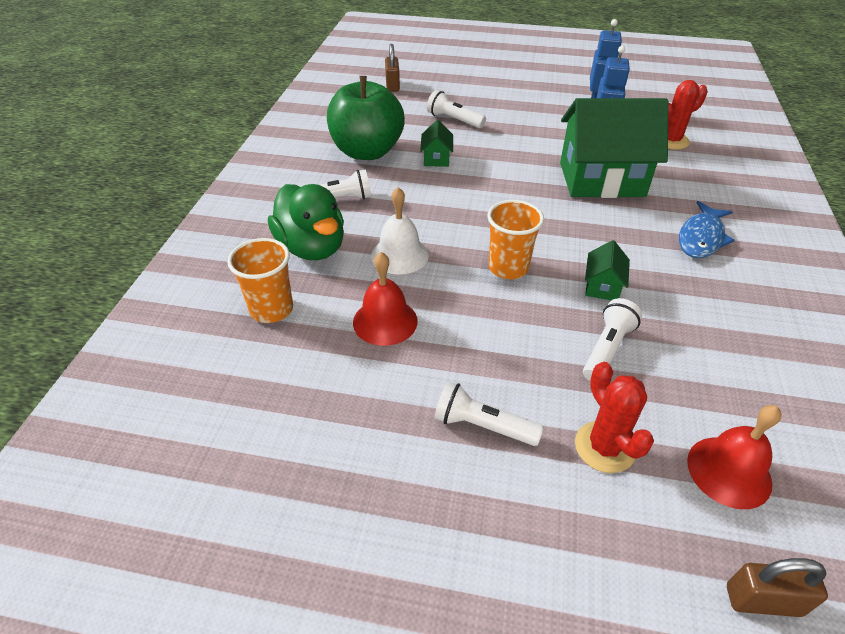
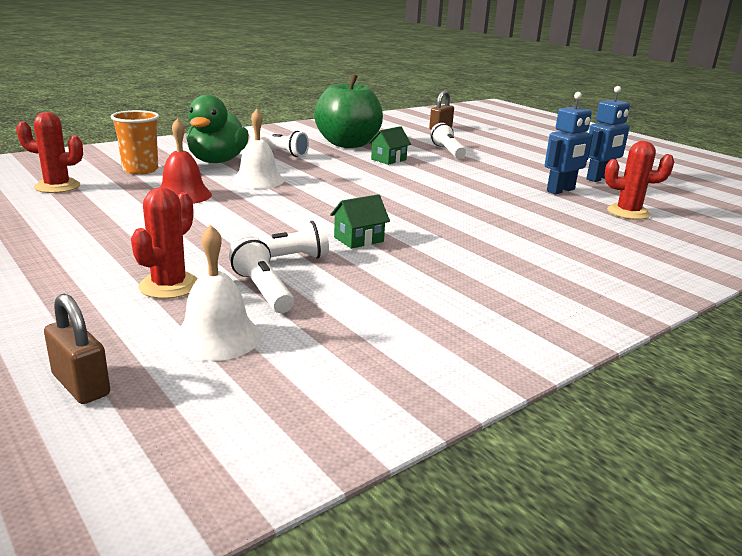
camera: 40 degrees right, 20 degrees down
(248, 394) = (57, 186): none -> red cactus
(483, 426) = (128, 245): white flashlight -> white flashlight (262, 290)
(508, 268) = (312, 208): orange cup -> none
(601, 179) = (499, 205): green house -> none
(701, 238) = (513, 256): blue fish -> none
(729, 471) = (217, 337): red bell -> white bell

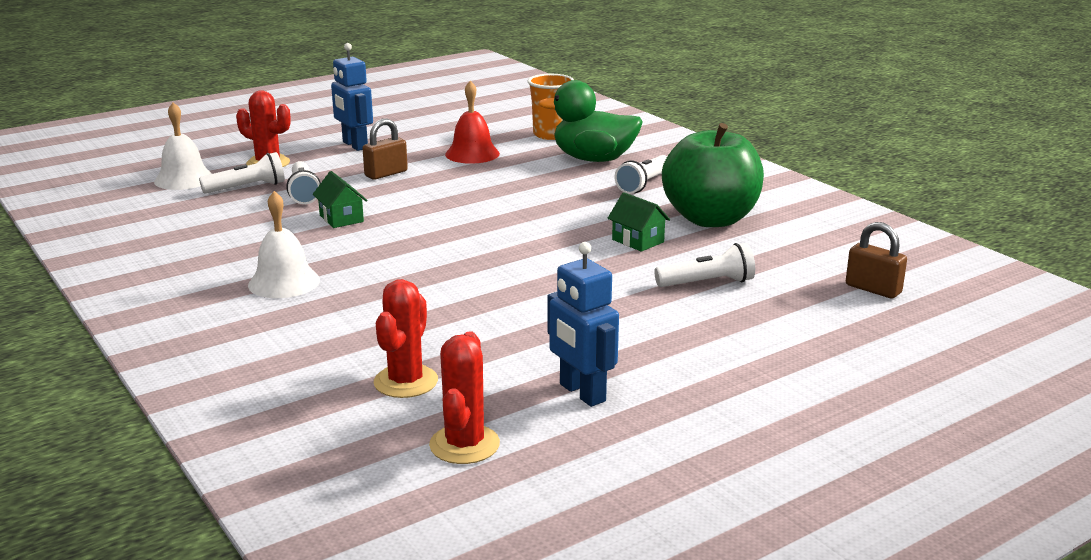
camera: 95 degrees right, 0 degrees up
(57, 186) = (493, 116): red cactus -> red cactus (464, 445)
(81, 385) = (150, 155): brown padlock -> brown padlock (386, 174)
(258, 180) = (525, 178): white bell -> white bell (284, 282)
(561, 190) = (508, 346): blue robot -> blue robot (354, 145)

